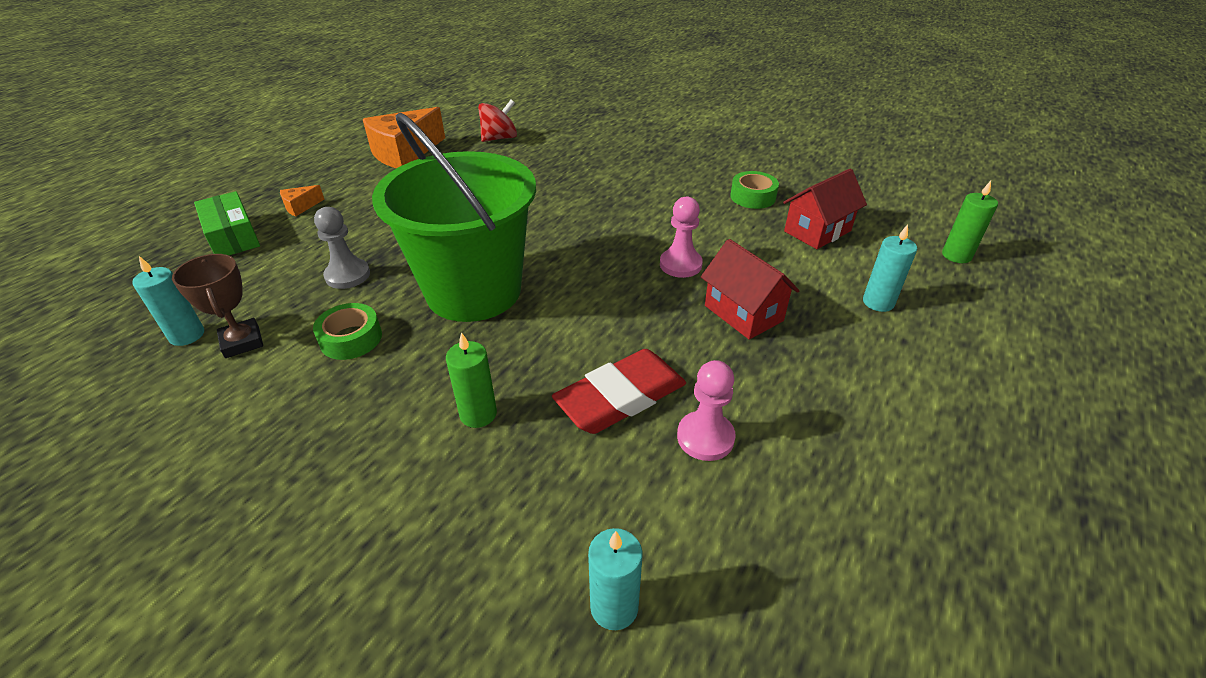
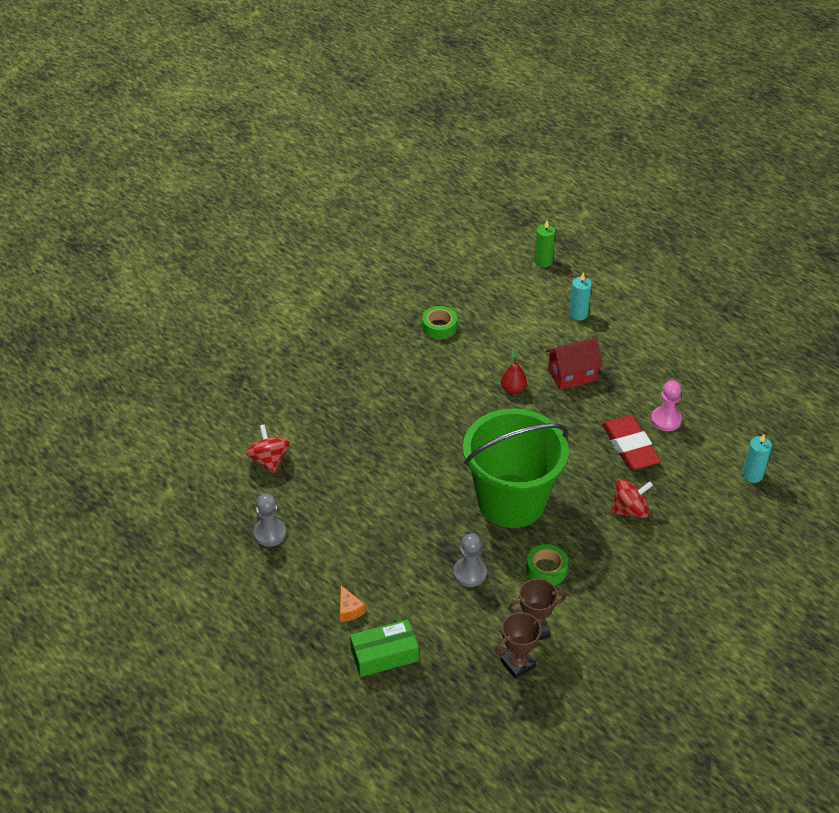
camera: 75 degrees left, 5 degrees up
(187, 335) = (518, 664): turquoise candle -> brown trophy
(404, 153) = (270, 533): orange cheese -> grey pawn
(478, 414) = (629, 509): green candle -> red spinning top
(680, 265) = (513, 389): pink pawn -> red pear
(817, 231) = (496, 311): red house -> none

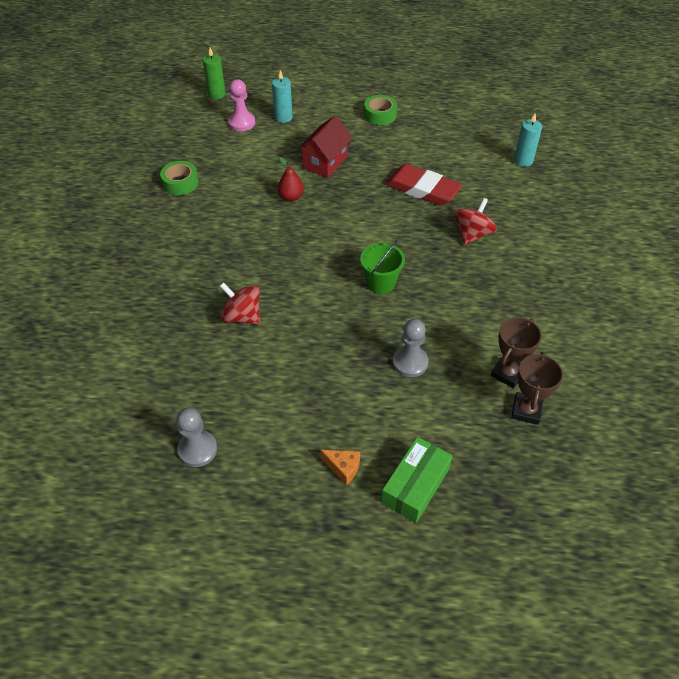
camera: 40 degrees left, 5 degrees up
(269, 460) = (130, 382): red spinning top -> red spinning top (242, 316)
(511, 501) = (381, 283): green bucket -> green bucket, size x0.41
(546, 569) = (464, 318): green tape -> green tape (380, 115)
(666, 420) = (426, 156): pink pawn -> pink pawn (242, 123)

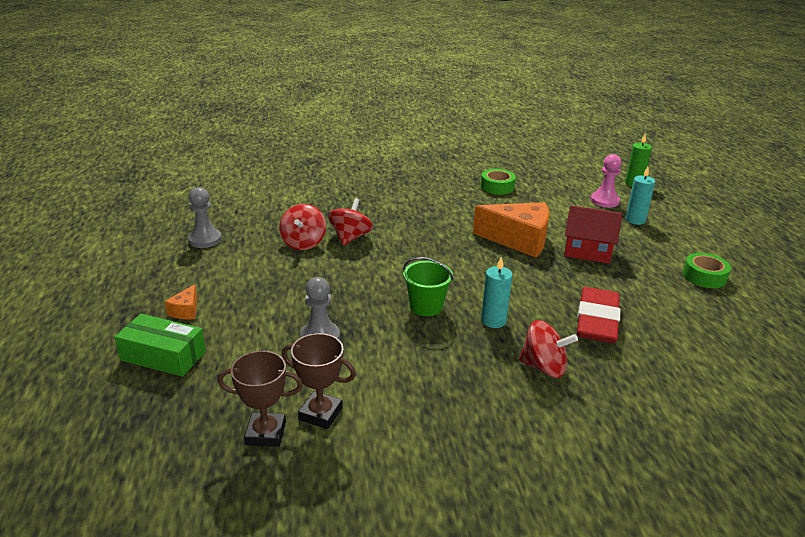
camera: 75 degrees right, 20 degrees down
(239, 357) = (303, 243): none -> red spinning top
(291, 197) = (518, 240): red pear -> orange cheese
(523, 161) = (734, 406): turquoise candle -> turquoise candle (493, 320)

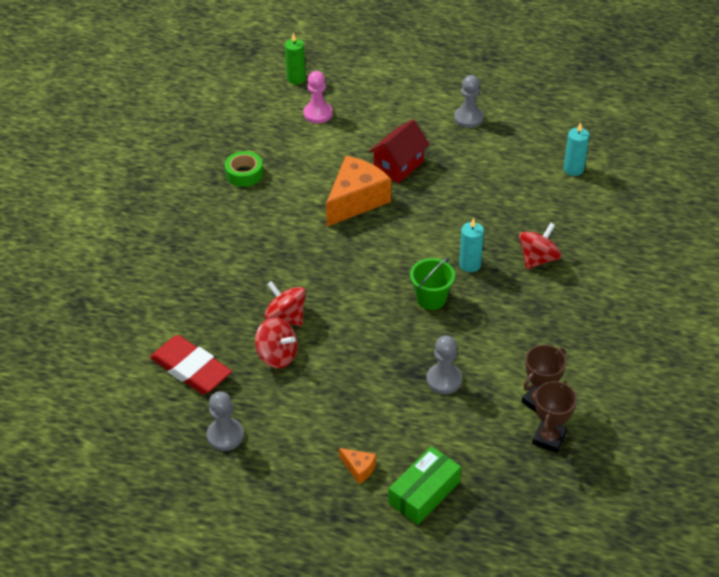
camera: 65 degrees left, 15 degrees up
(597, 320) = (496, 205): red eraser -> red eraser (191, 369)
(635, 220) = (363, 112): turquoise candle -> turquoise candle (573, 169)
(704, 276) = (468, 118): green tape -> grey pawn

